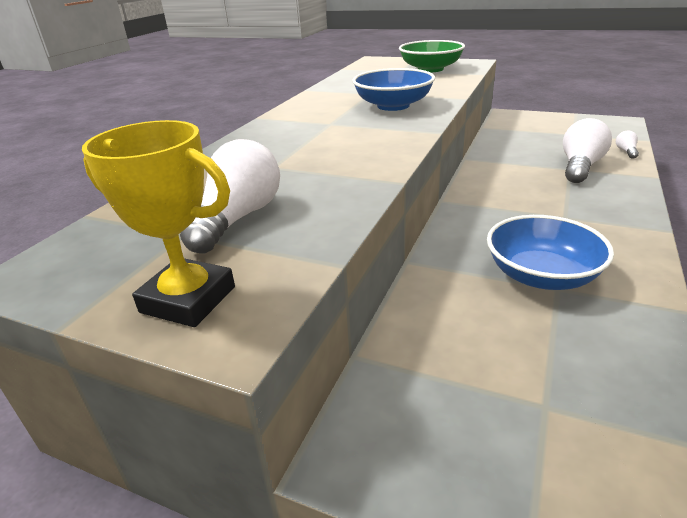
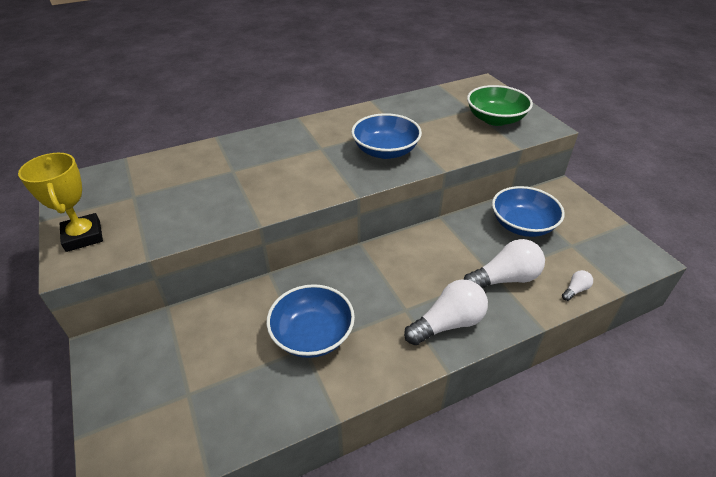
camera: 40 degrees right, 10 degrees up
(238, 218) = (163, 200): white light bulb -> white light bulb (448, 323)
(525, 138) = (522, 225): none -> blue bowl

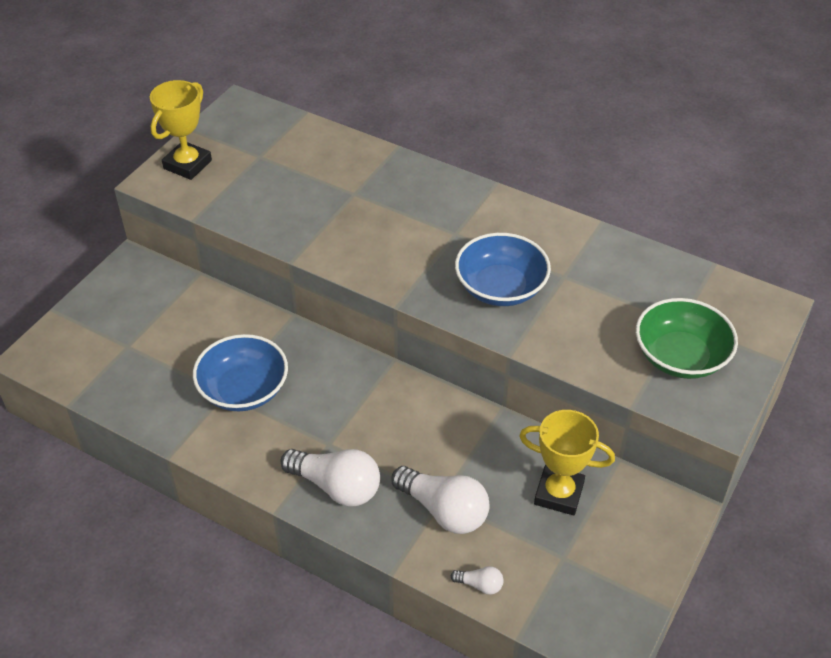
camera: 55 degrees right, 5 degrees up
(522, 225) = (559, 493): blue bowl -> yellow trophy

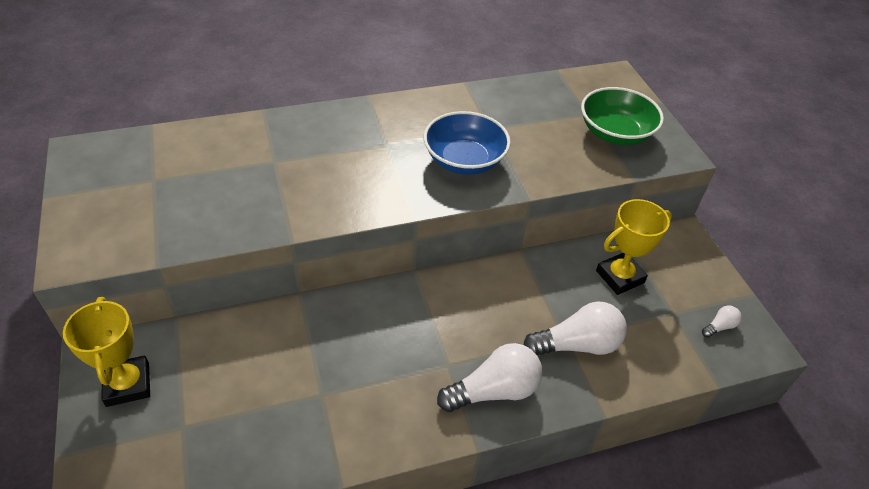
camera: 50 degrees left, 0 degrees up
(187, 165) = (90, 225): yellow trophy -> yellow trophy (128, 384)
(243, 389) = (333, 379): blue bowl -> none
(480, 585) = (658, 373): white light bulb -> white light bulb (719, 326)

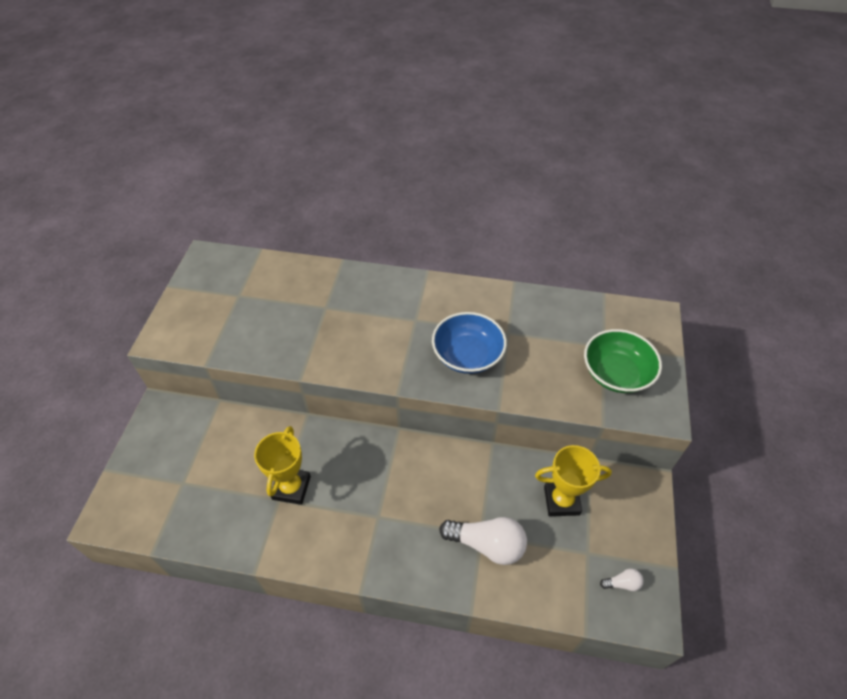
camera: 30 degrees right, 5 degrees up
(128, 384) = (167, 437): yellow trophy -> yellow trophy (291, 488)
(494, 391) = (398, 552): white light bulb -> none

